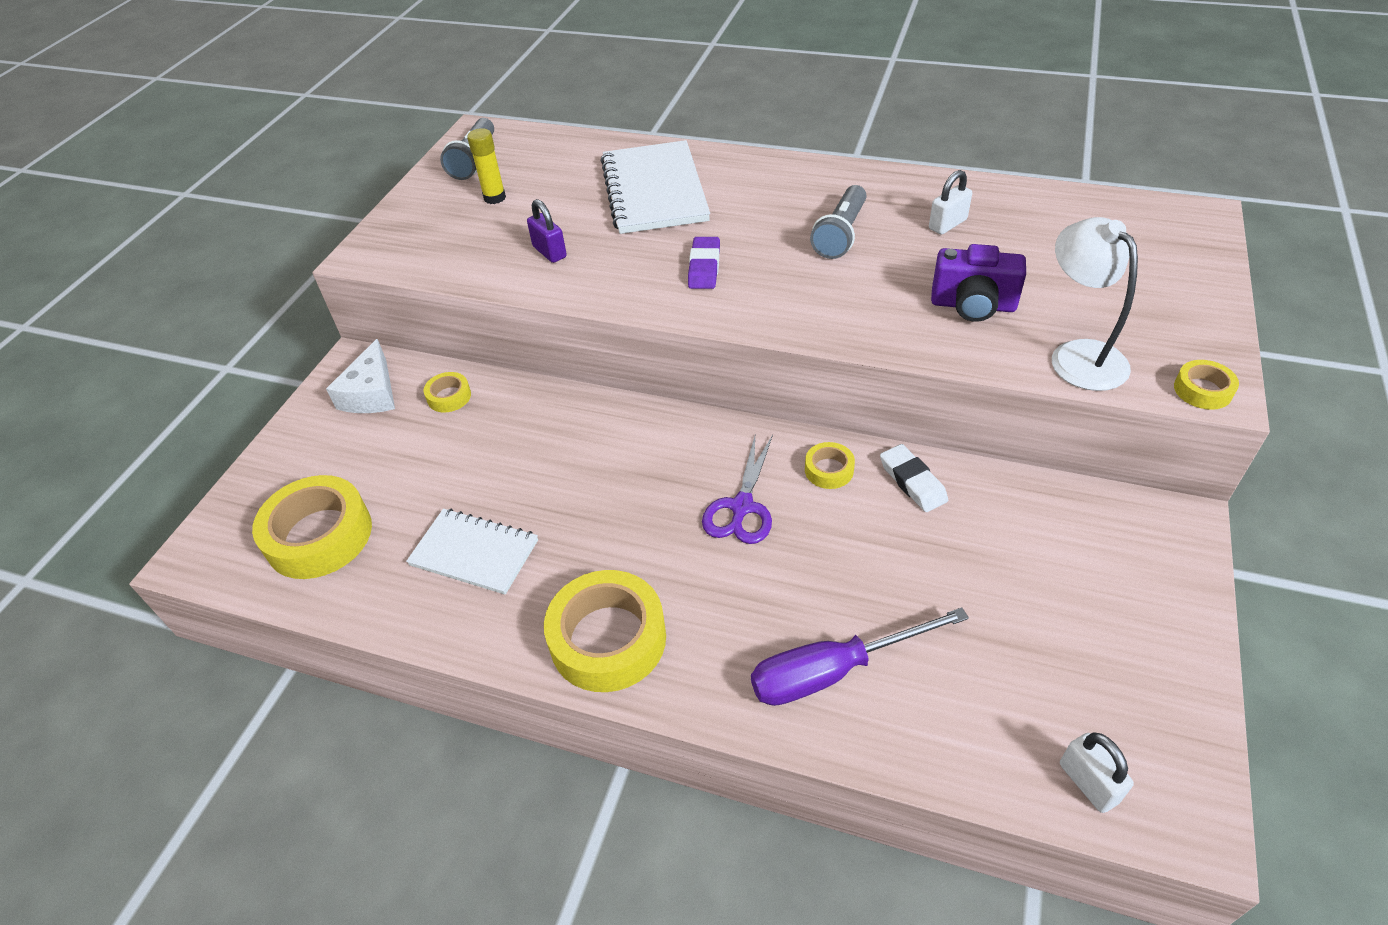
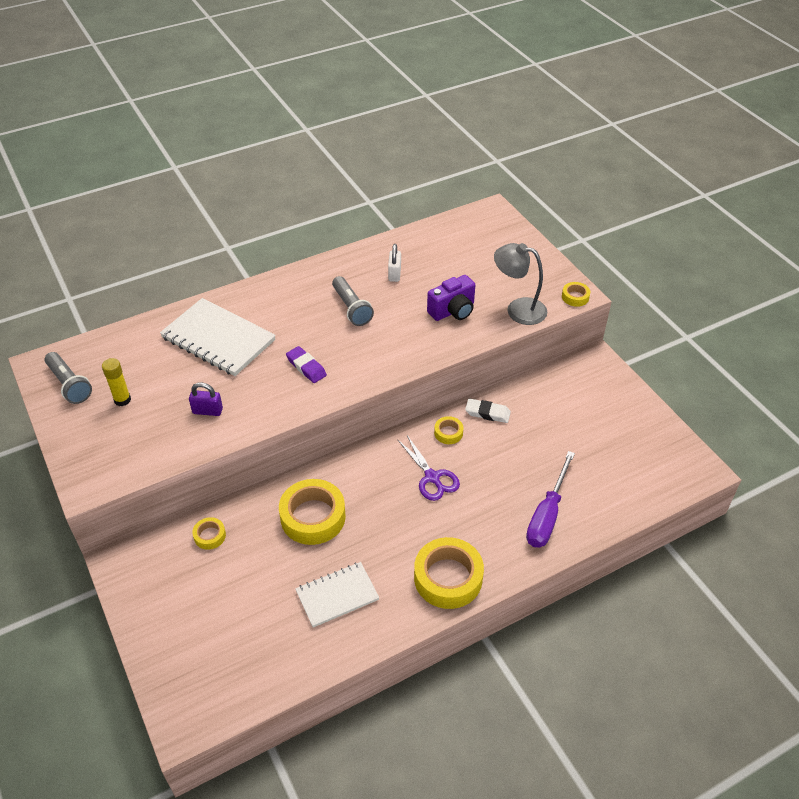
camera: 50 degrees left, 0 degrees up
(319, 536) = (241, 656): yellow tape -> yellow tape (313, 517)
(371, 393) = (158, 568): white cheese -> none
(1078, 355) = (518, 309): white lamp -> grey lamp
(1088, 783) = (665, 483): white padlock -> none

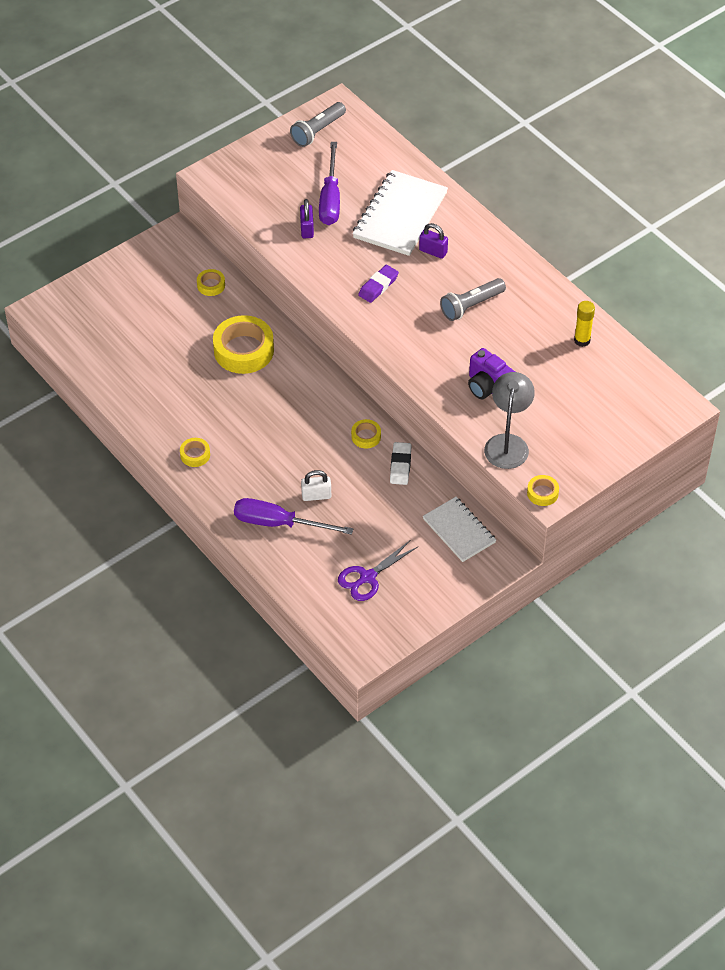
camera: 80 degrees right, 5 degrees up
(122, 400) = (307, 170): yellow glue stick -> yellow glue stick (582, 340)
(172, 387) = (330, 199): none -> purple screwdriver
(275, 323) = (433, 251): none -> purple padlock
(337, 595) = (165, 381): white notebook -> white notebook (459, 530)
(394, 274) = (536, 332): white padlock -> white padlock (316, 495)
(432, 477) = (306, 430): purple scissors -> purple scissors (367, 577)
(448, 578) = (195, 455): yellow tape -> yellow tape, size x0.48

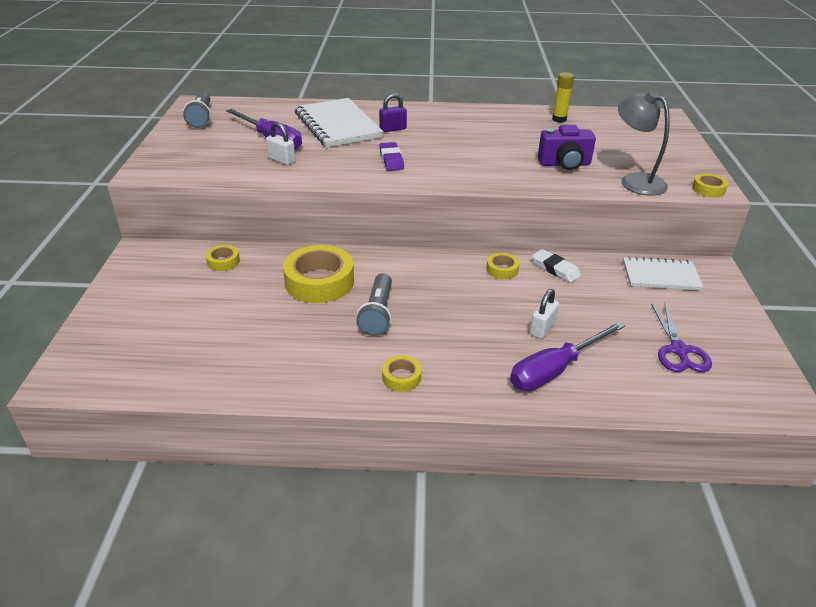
camera: 50 degrees left, 15 degrees down
(307, 229) = (282, 160): purple padlock -> white padlock
(471, 306) = (468, 138): grey flashlight -> grey flashlight (377, 313)

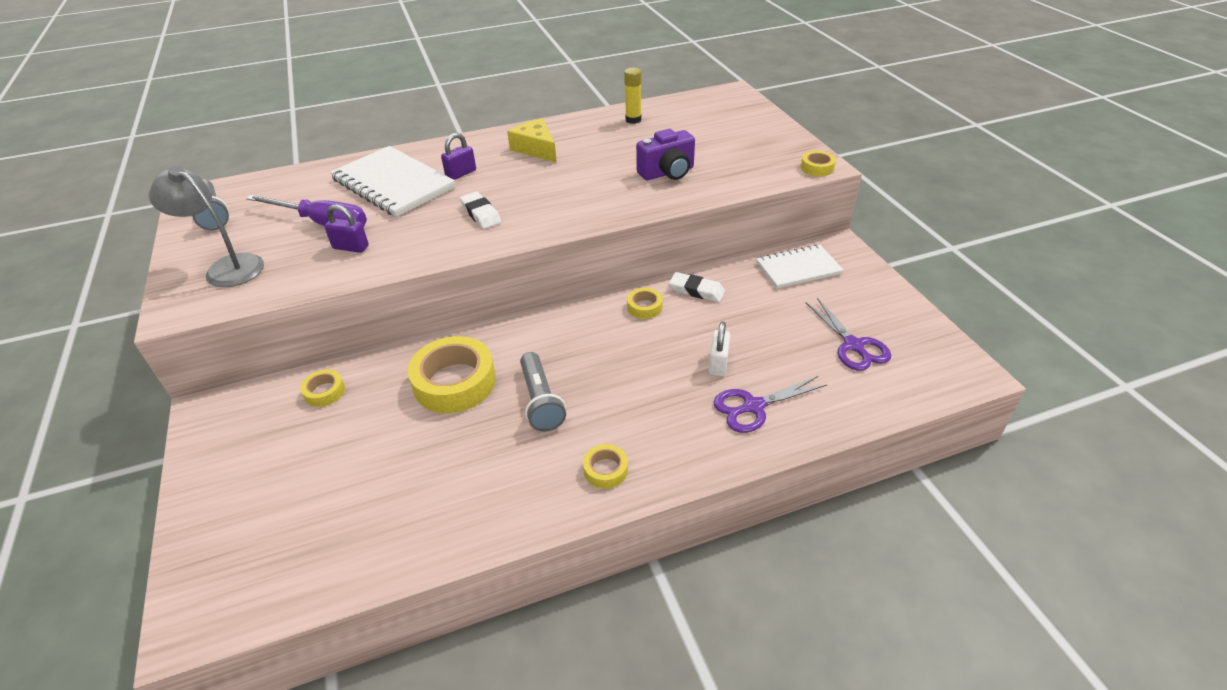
camera: 20 degrees left, 5 degrees up
(282, 160) = (351, 247): white padlock -> purple padlock
(391, 160) = (481, 214): purple eraser -> white eraser
(463, 124) = (536, 149): none -> yellow cheese
(555, 370) = (753, 406): purple screwdriver -> purple scissors
(635, 181) = (745, 175): grey lamp -> grey lamp (227, 267)

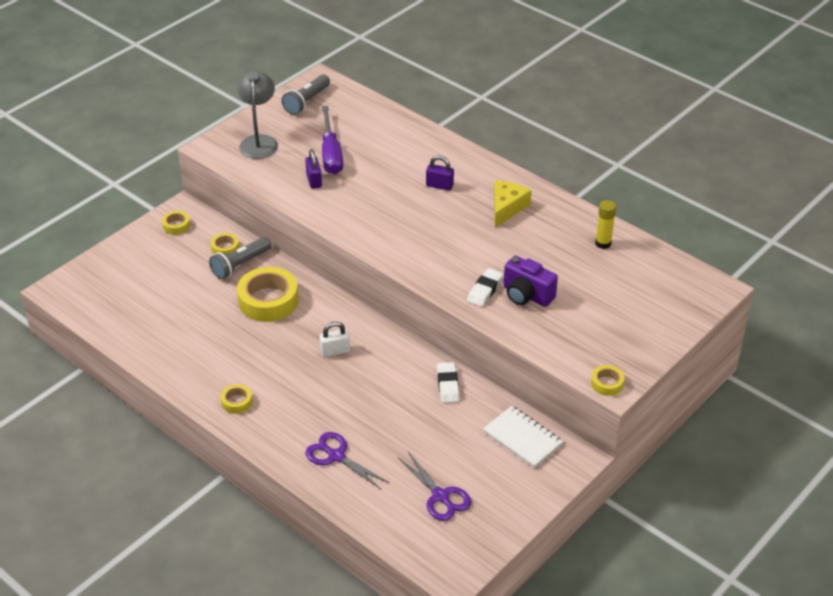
camera: 60 degrees right, 0 degrees up
(393, 184) = (400, 160): white notebook -> none
(481, 214) = (394, 220): white eraser -> white eraser (485, 290)
(540, 401) = (276, 348): grey flashlight -> grey flashlight (240, 265)
(644, 307) = (407, 363): yellow tape -> yellow tape (176, 225)
(718, 363) = (369, 424): white padlock -> white padlock (335, 351)
(853, 346) = (440, 496): purple scissors -> purple scissors turned 75 degrees counterclockwise

